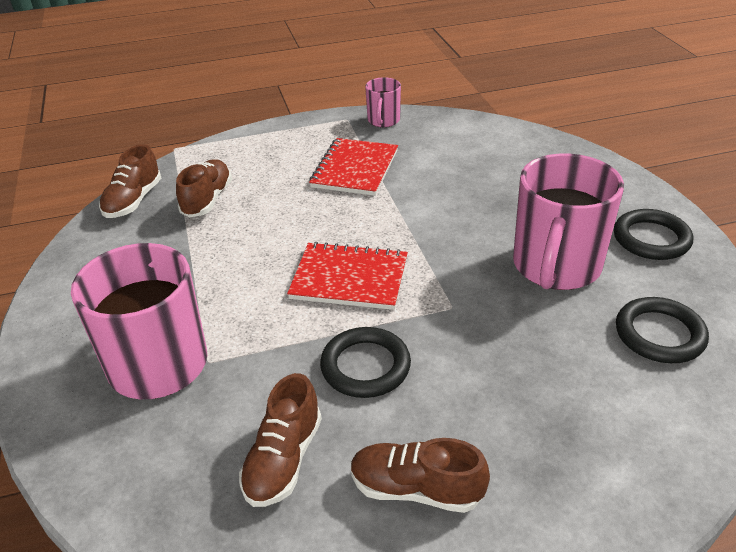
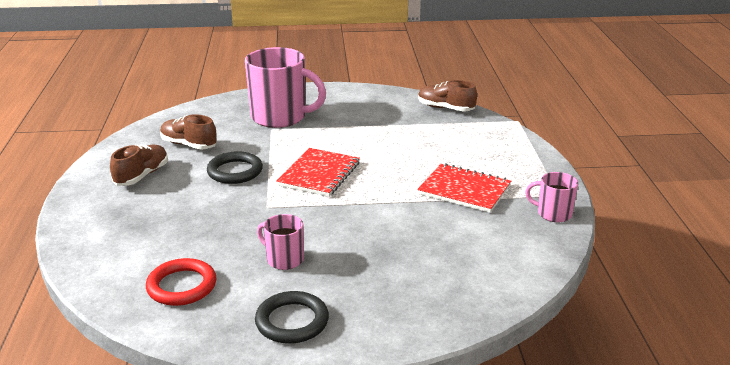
camera: 100 degrees right, 10 degrees down
(207, 200) = (438, 131): brown shoe -> none
(556, 266) = (284, 259): pink mug -> pink mug, size x0.50
(659, 334) = (182, 286): black ring -> red ring

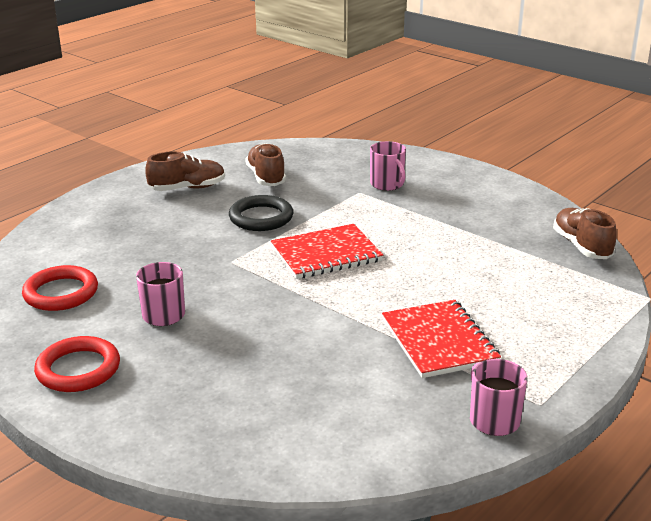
camera: 45 degrees right, 0 degrees up
(280, 117) = (387, 184): pink mug -> pink mug, size x0.50
(292, 321) = (78, 369): black ring -> red ring

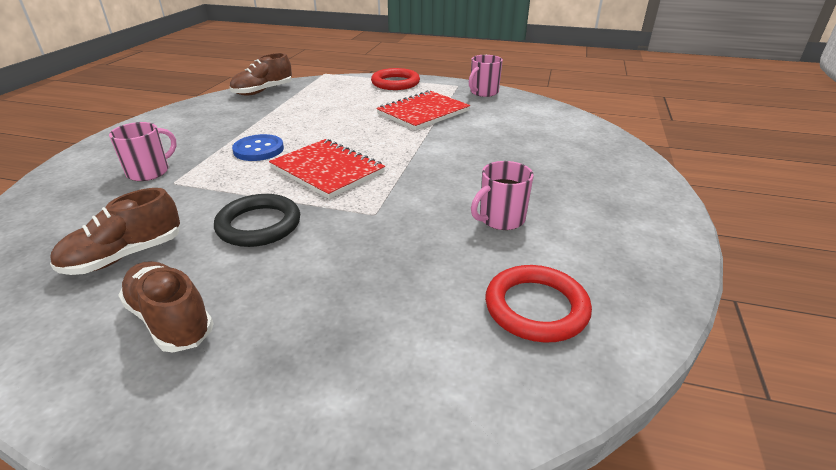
camera: 115 degrees left, 5 degrees up
(78, 369) = (625, 232): red ring -> red ring (395, 83)
(398, 229) = (258, 150): none -> blue button

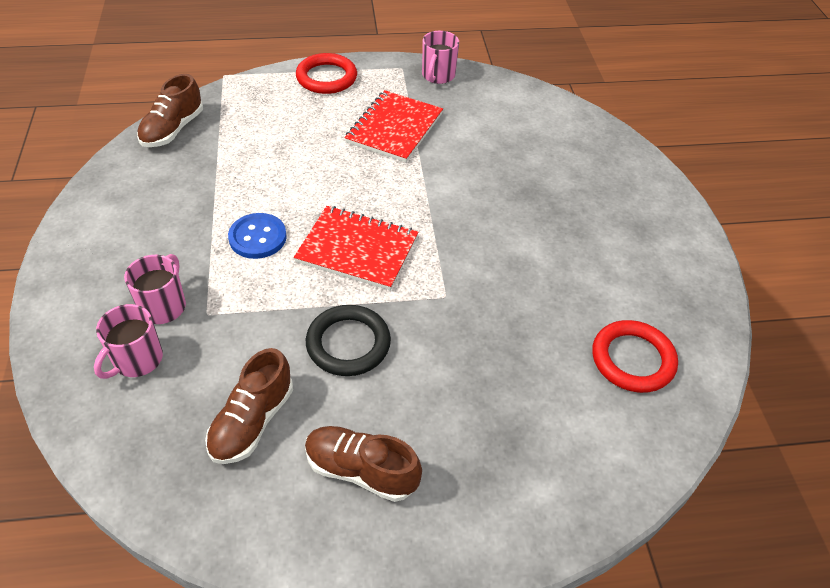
camera: 25 degrees left, 15 degrees up
(500, 219) = (558, 270): pink mug -> pink mug (137, 360)

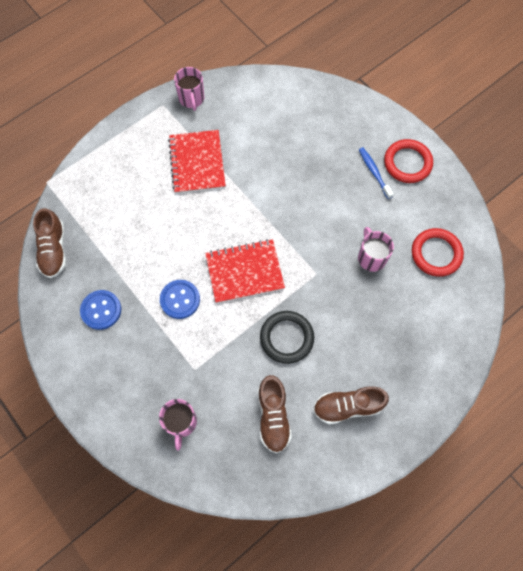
camera: 30 degrees left, 20 degrees up
(163, 306) = (165, 380): pink mug -> pink mug (371, 257)
(164, 203) = (101, 310): none -> blue button
(326, 77) = (119, 143): red ring -> red ring (407, 163)
(607, 232) = (374, 172): none -> blue toothbrush

